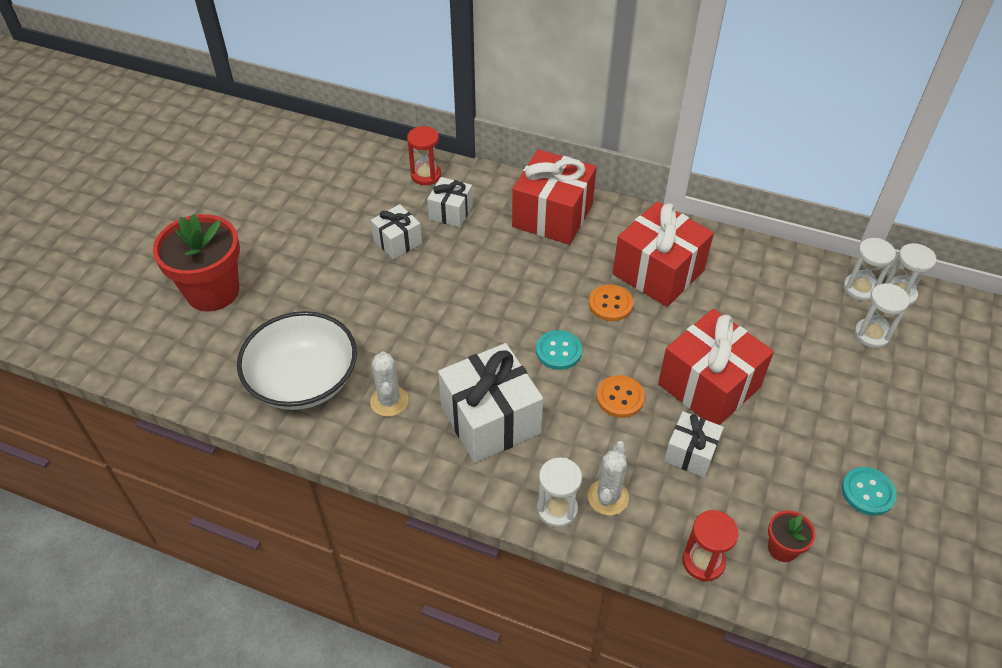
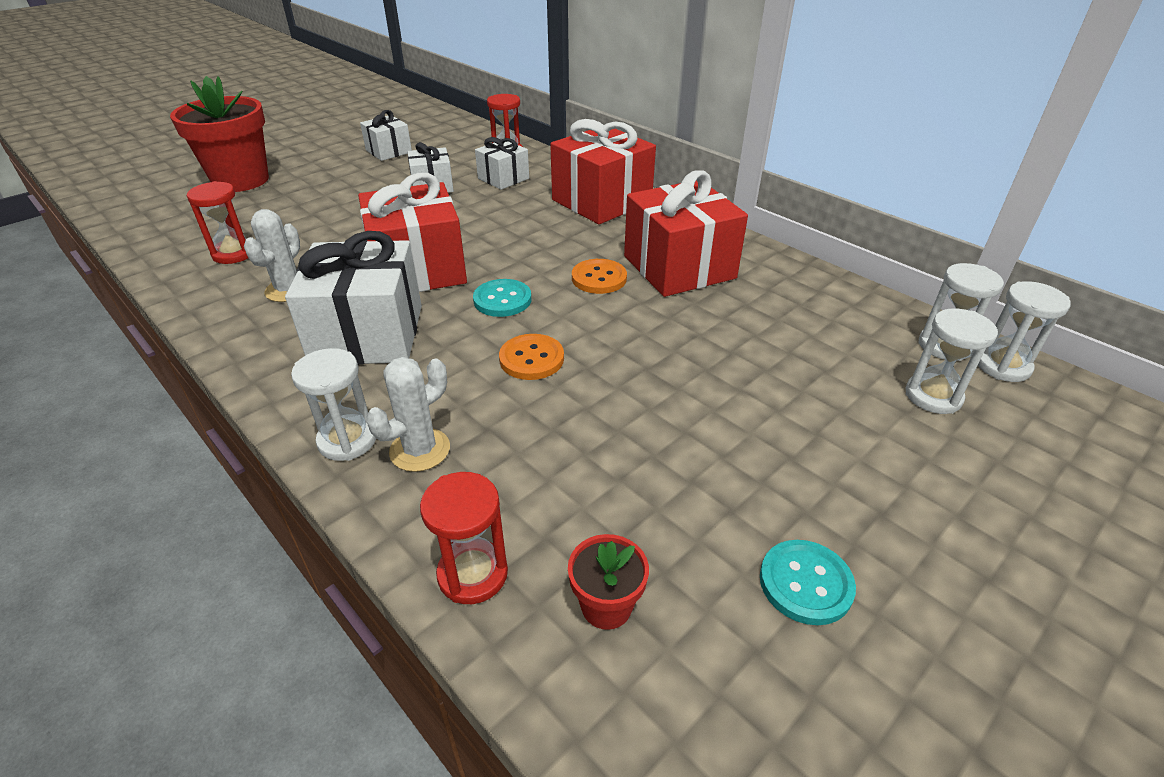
camera: 25 degrees right, 10 degrees down
(303, 380) = (234, 254): white bowl -> red hourglass
(690, 453) = (569, 441): white gift -> white gift (388, 151)
(709, 386) = (654, 381): red gift -> red gift (418, 269)

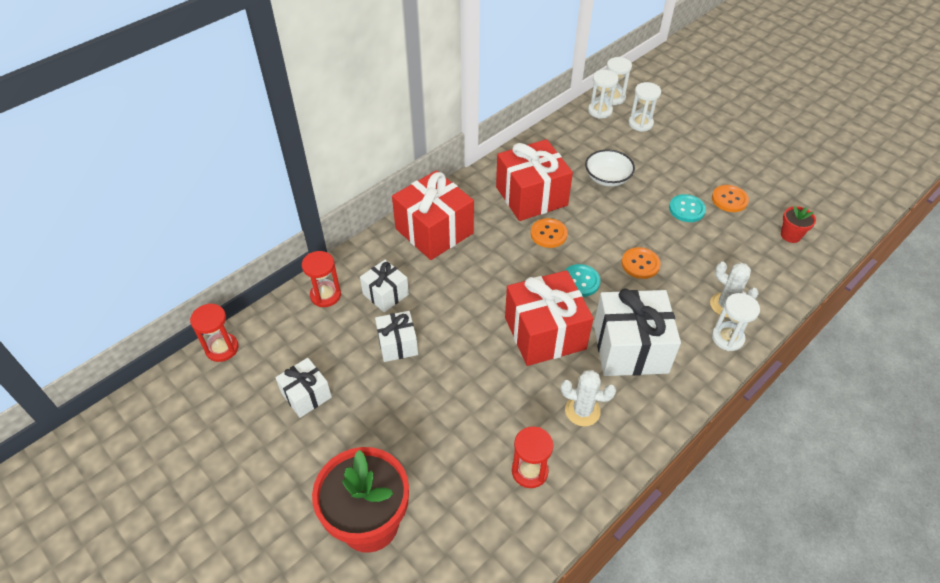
camera: 90 degrees left, 10 degrees up
(473, 574) = (791, 277): red hourglass -> red hourglass (222, 348)
(718, 506) = (729, 199): none -> orange button
(742, 340) = (607, 178): none -> white bowl
(805, 583) = (760, 180): turquoise button -> turquoise button (686, 209)

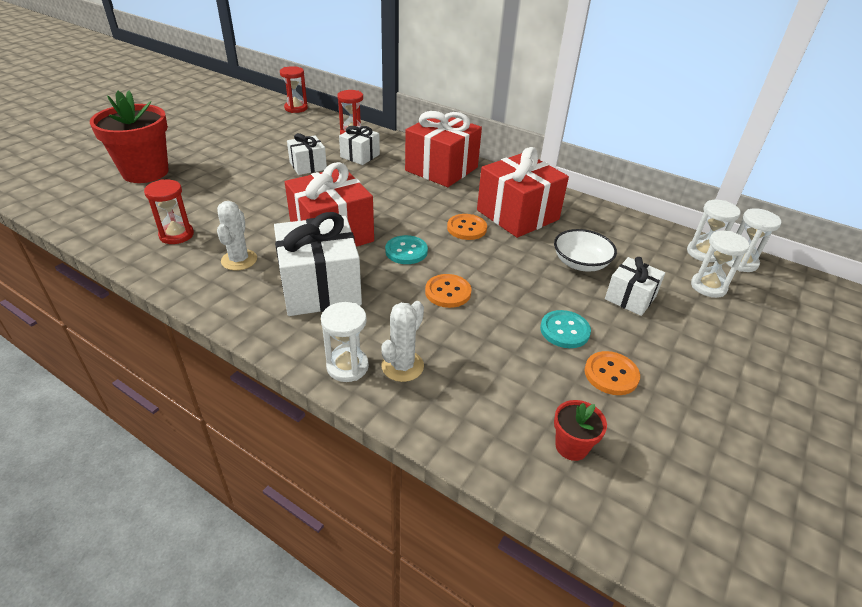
camera: 75 degrees right, 10 degrees down
(306, 395) = (257, 139): white gift -> white gift (630, 298)

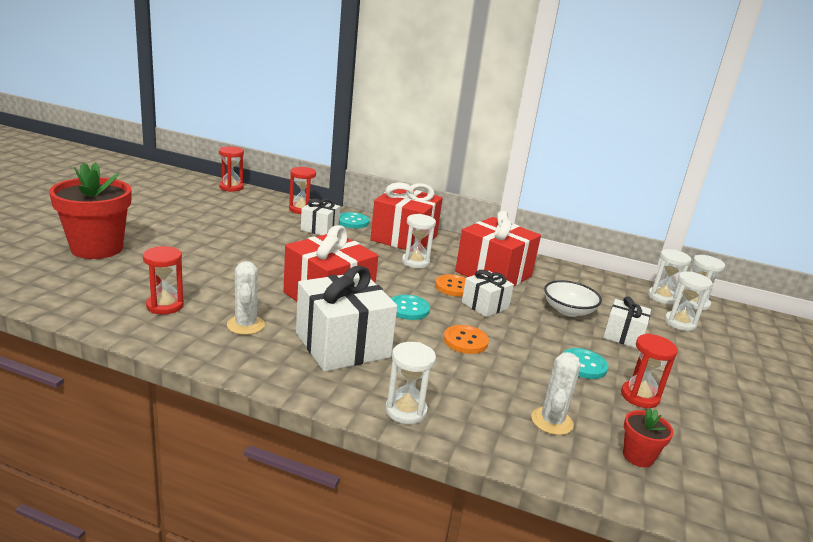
camera: 15 degrees left, 15 degrees down
(308, 166) = (271, 238): white gift -> white gift (485, 305)
(397, 149) = (352, 222): none -> turquoise button
(402, 366) = (457, 406): white cactus -> white cactus (552, 421)
(440, 197) = (415, 262): none -> white hourglass
(611, 374) = (639, 396): orange button -> red hourglass

